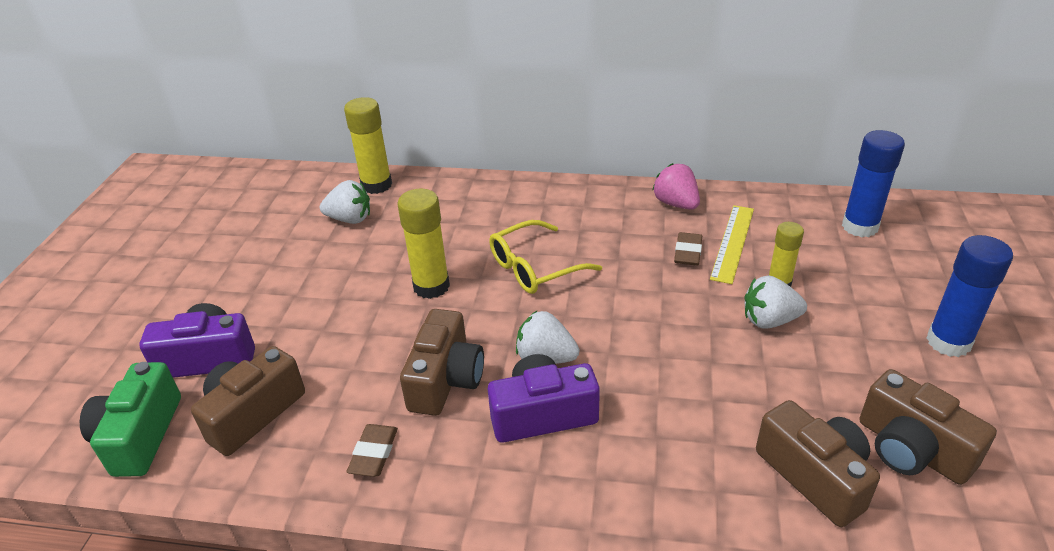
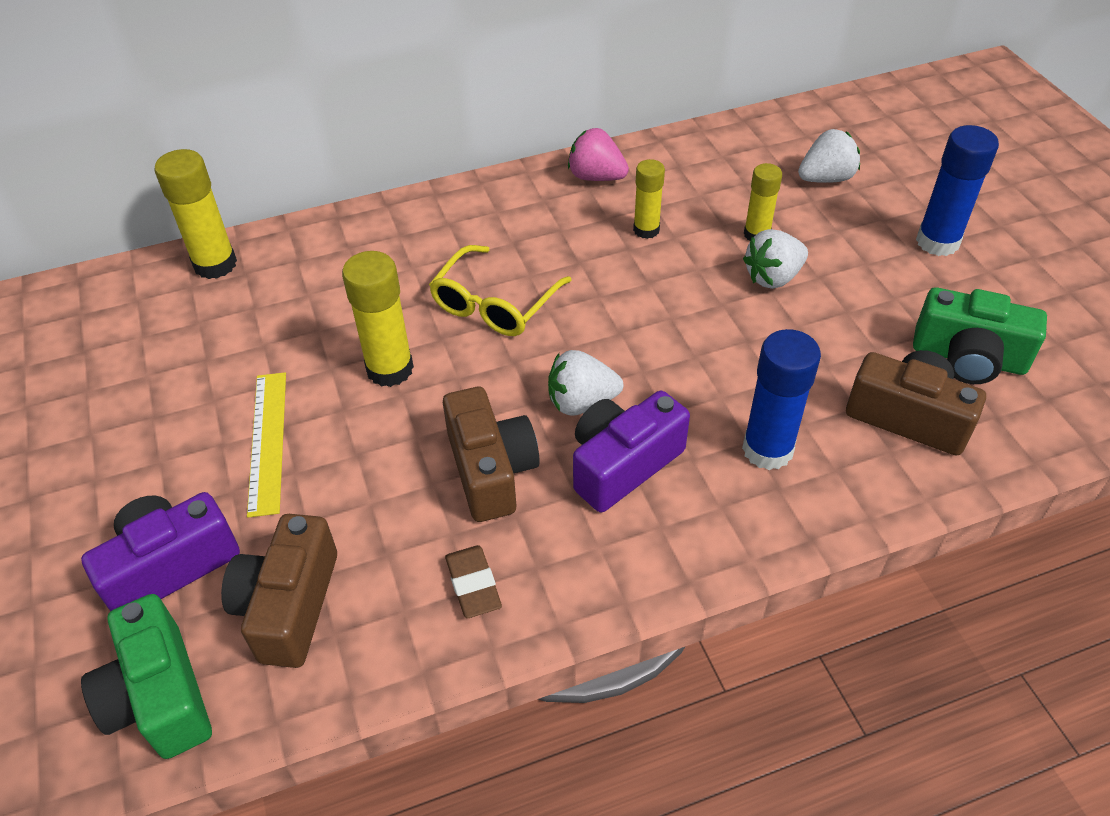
camera: 30 degrees left, 10 degrees up
(350, 219) = (215, 321): white strawberry -> white strawberry (825, 178)
(688, 252) = (646, 230): brown eraser -> yellow glue stick
(732, 243) = (684, 204): yellow ruler -> yellow ruler (267, 441)
(859, 227) = (792, 146): blue glue stick -> blue glue stick (767, 449)
(911, 449) = (968, 358): brown camera -> green camera

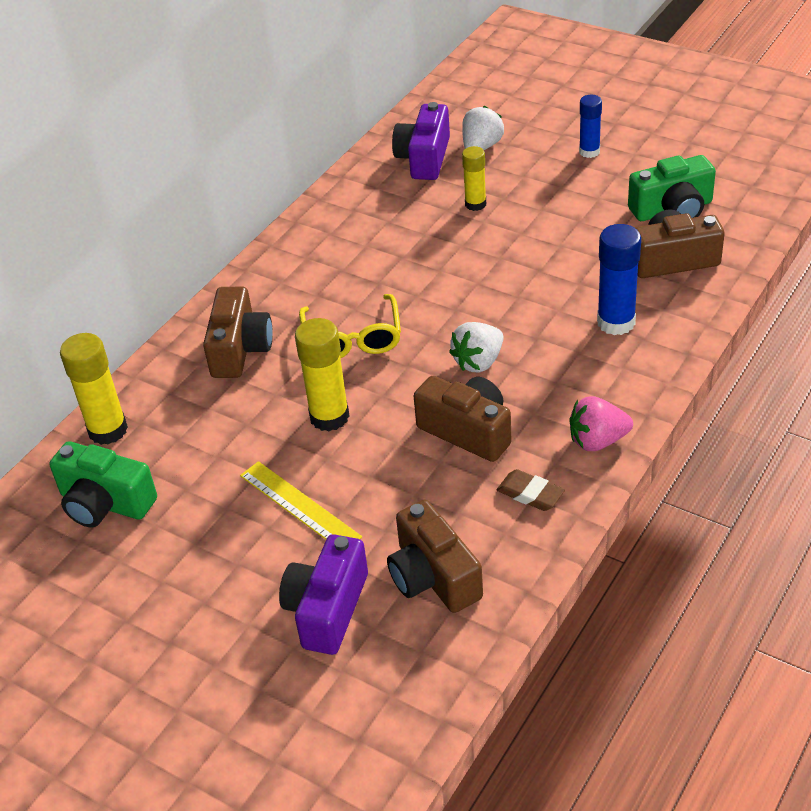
camera: 35 degrees left, 5 degrees down
(160, 696) = (413, 671): green camera -> green camera (105, 503)
(393, 254) = (240, 349): none -> brown camera
(596, 177) = (326, 223): pink strawberry -> pink strawberry (597, 441)
(623, 464) = (543, 380): purple camera -> purple camera (424, 158)
(646, 230) = (400, 239): yellow glue stick -> none
(773, 277) = (514, 225): white strawberry -> none
(937, 242) = (589, 152): blue glue stick -> blue glue stick, size x0.63

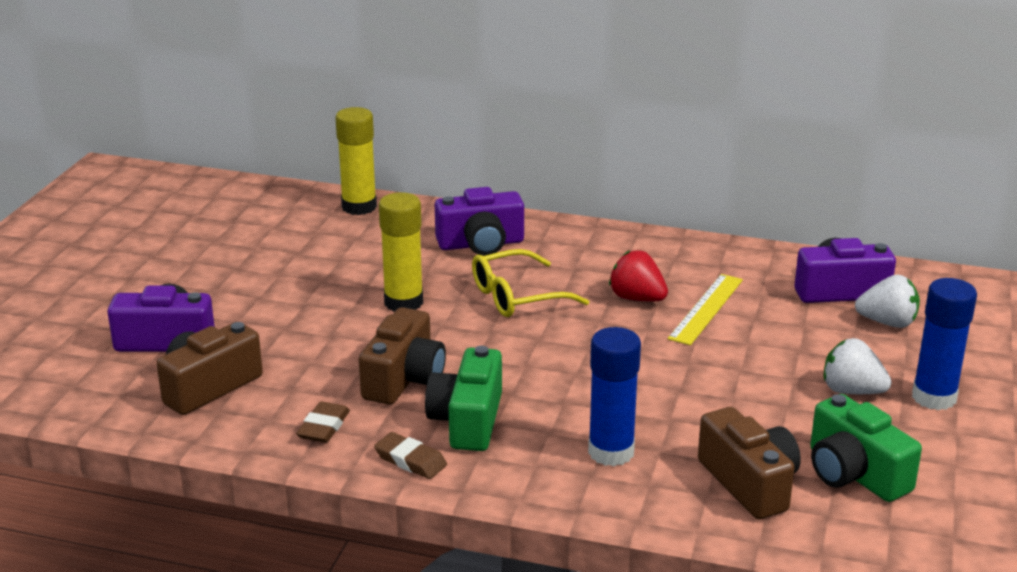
camera: 70 degrees right, 15 degrees down
(105, 503) = (275, 222): green camera -> green camera (468, 421)
(240, 349) = (481, 244): brown camera -> purple camera
(299, 506) = (286, 307): yellow ruler -> yellow ruler (706, 309)
(388, 267) = (637, 298): none -> red strawberry
(475, 204) = (775, 333): yellow glue stick -> none
(478, 362) = (509, 371): white strawberry -> white strawberry (851, 391)
(589, 152) = (934, 397): blue glue stick -> blue glue stick, size x1.58
(597, 441) = (410, 460): pink strawberry -> brown eraser

